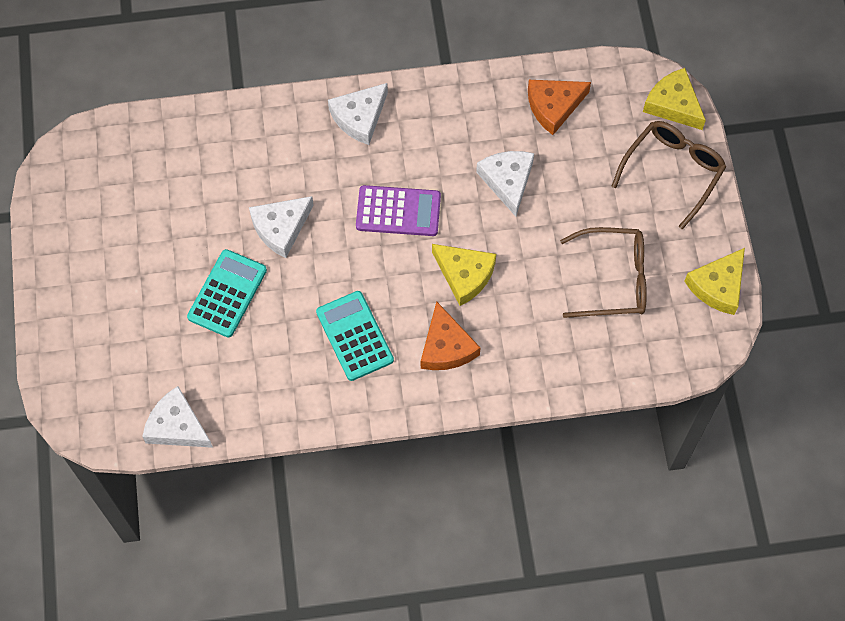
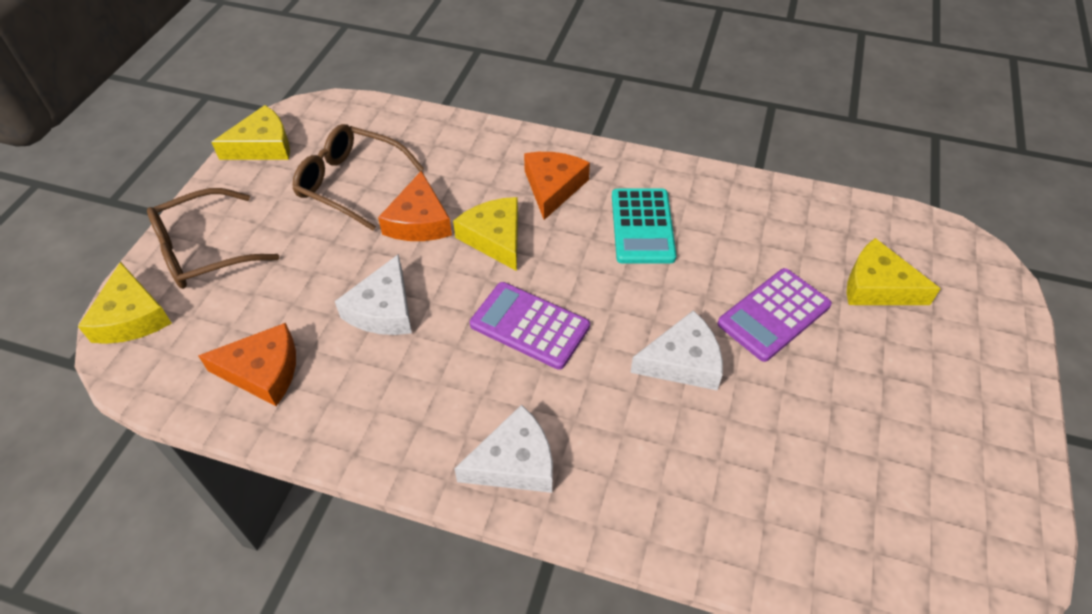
camera: 155 degrees left, 15 degrees down
(154, 353) = (877, 286): none -> yellow cheese
(177, 426) = (862, 216): white cheese -> none
(227, 293) = (774, 315): turquoise calculator -> purple calculator
(533, 265) = (419, 221): none -> orange cheese

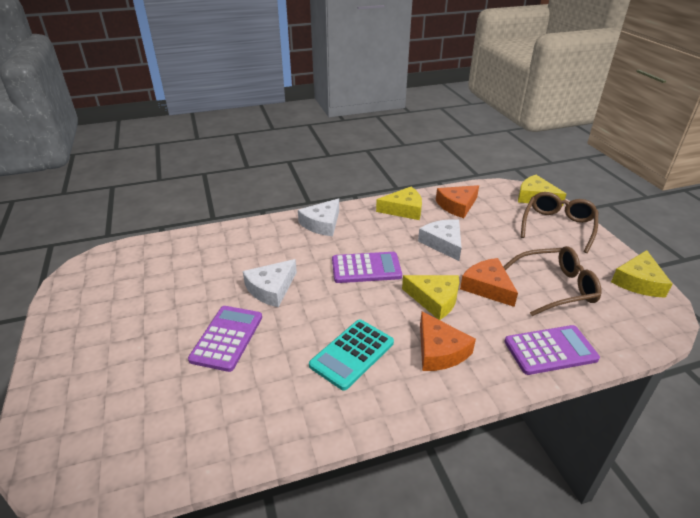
camera: 145 degrees right, 15 degrees down
(453, 139) = (550, 350): none -> purple calculator
(642, 226) = (352, 354): turquoise calculator -> turquoise calculator turned 105 degrees counterclockwise
(877, 286) = (153, 396): yellow cheese -> yellow cheese (404, 209)

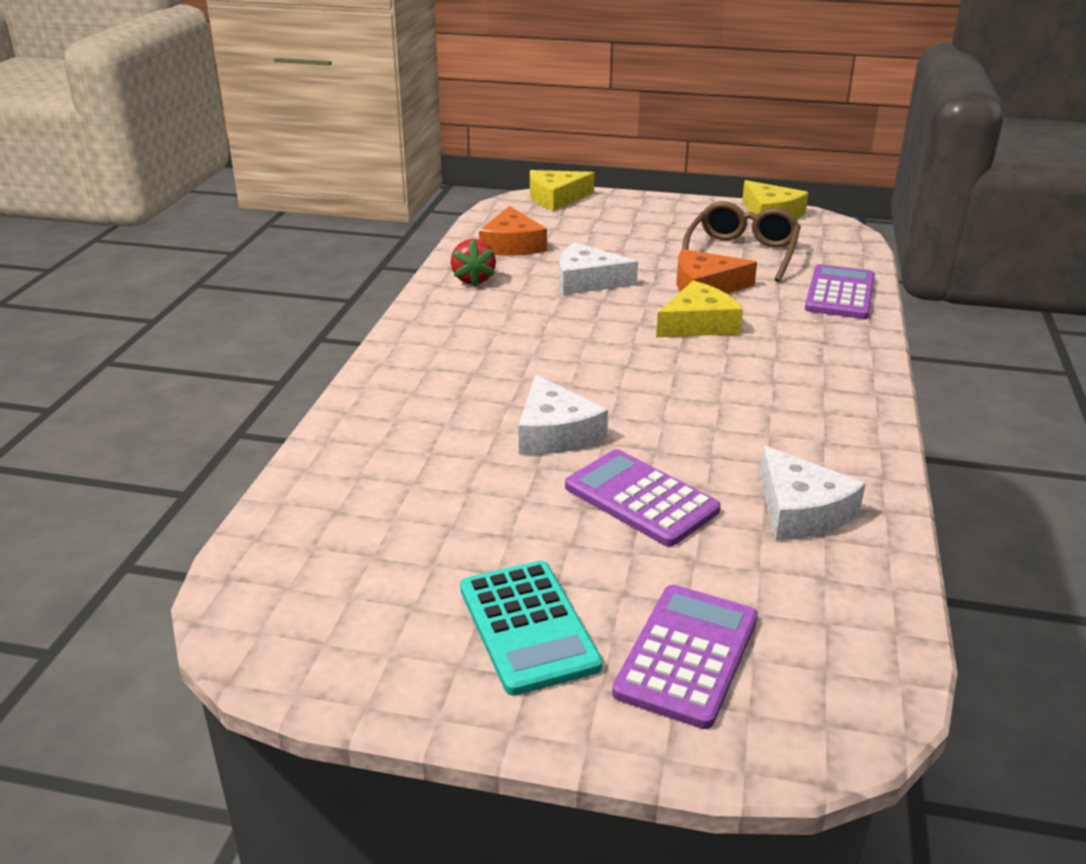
camera: 60 degrees left, 5 degrees down
(322, 224) = (428, 347): white cheese -> white cheese (801, 510)
(352, 354) = (757, 408): turquoise calculator -> turquoise calculator (528, 627)
(366, 268) = (584, 347): purple calculator -> purple calculator (687, 655)
(404, 209) = (473, 279): yellow cheese -> red strawberry
(439, 351) = (794, 351): orange cheese -> none
(557, 226) = (631, 210): brown glasses -> none

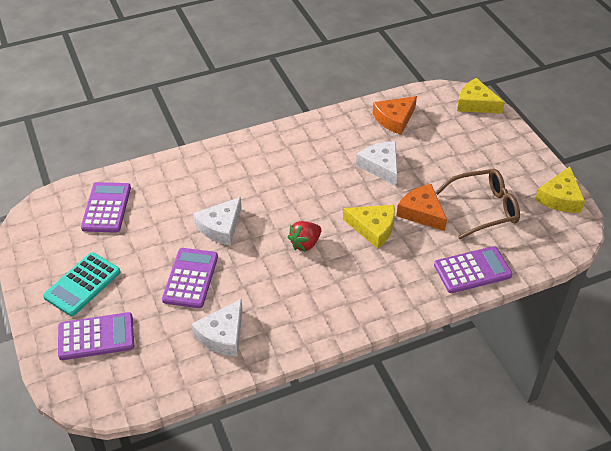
camera: 55 degrees right, 15 degrees up
(357, 530) = (106, 208): none -> purple calculator
(473, 279) = (340, 127): red strawberry -> red strawberry (305, 244)

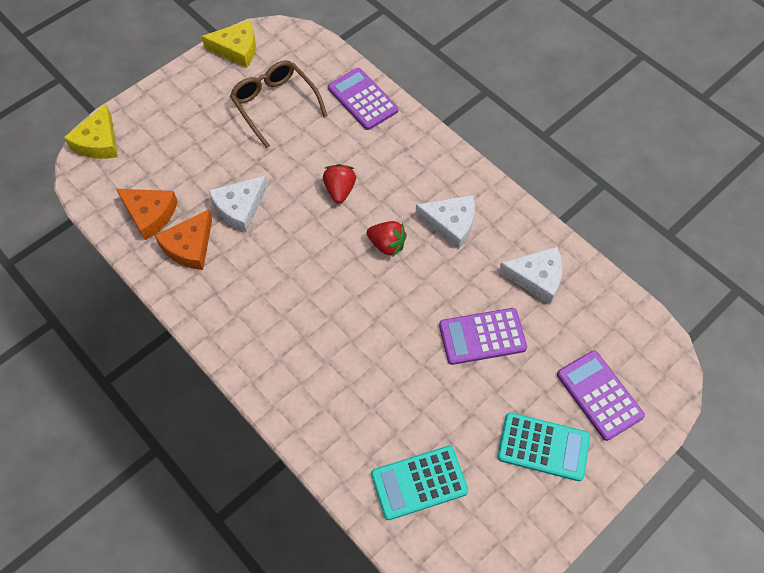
camera: 110 degrees left, 15 degrees up
(106, 208) = (419, 483): purple calculator -> turquoise calculator
(220, 227) = (397, 336): white cheese -> white cheese (451, 223)
(373, 228) = (340, 190): yellow cheese -> red strawberry
(421, 212) = (300, 154): orange cheese -> orange cheese (189, 246)

